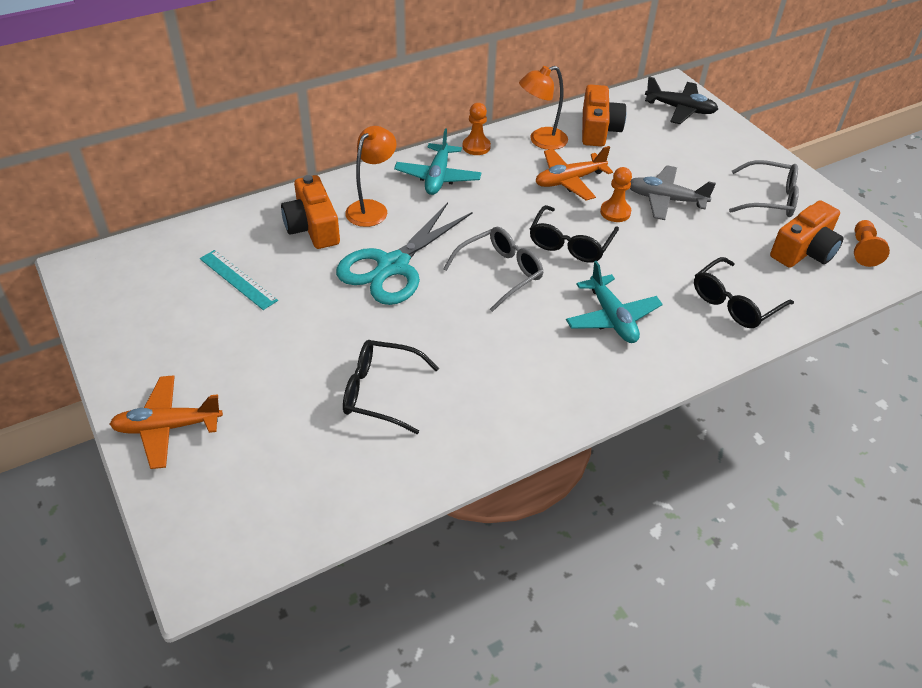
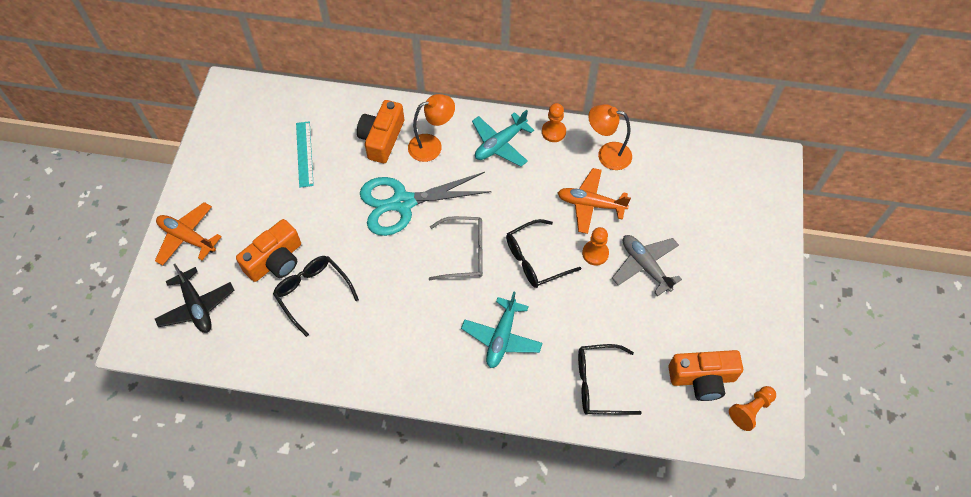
camera: 40 degrees right, 15 degrees up
(598, 129) = (663, 169): orange camera -> orange camera (275, 260)
(680, 109) = (753, 188): black plane -> black plane (196, 306)
(769, 198) = (729, 317): grey glasses -> none

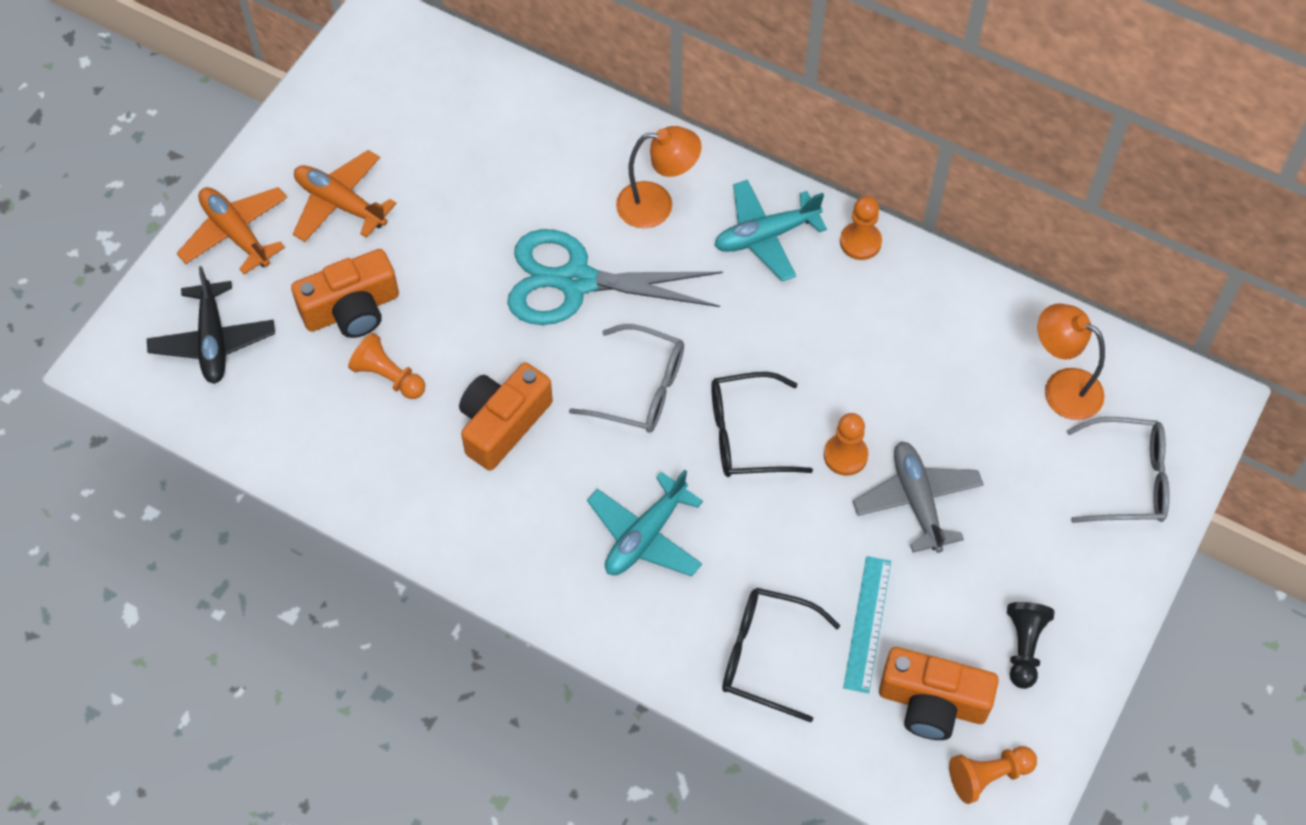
camera: 20 degrees right, 0 degrees up
(304, 154) = (455, 158): turquoise ruler -> turquoise ruler (867, 624)
(313, 293) = (388, 376): black glasses -> orange pawn
(382, 138) = (583, 170): orange camera -> orange camera (503, 424)
(590, 204) = (871, 376): orange plane -> orange plane (340, 203)
(607, 154) = (932, 305): orange lamp -> orange lamp (1062, 387)
(738, 329) = (1024, 647): none -> black pawn
(751, 217) = (1127, 479): none -> grey glasses

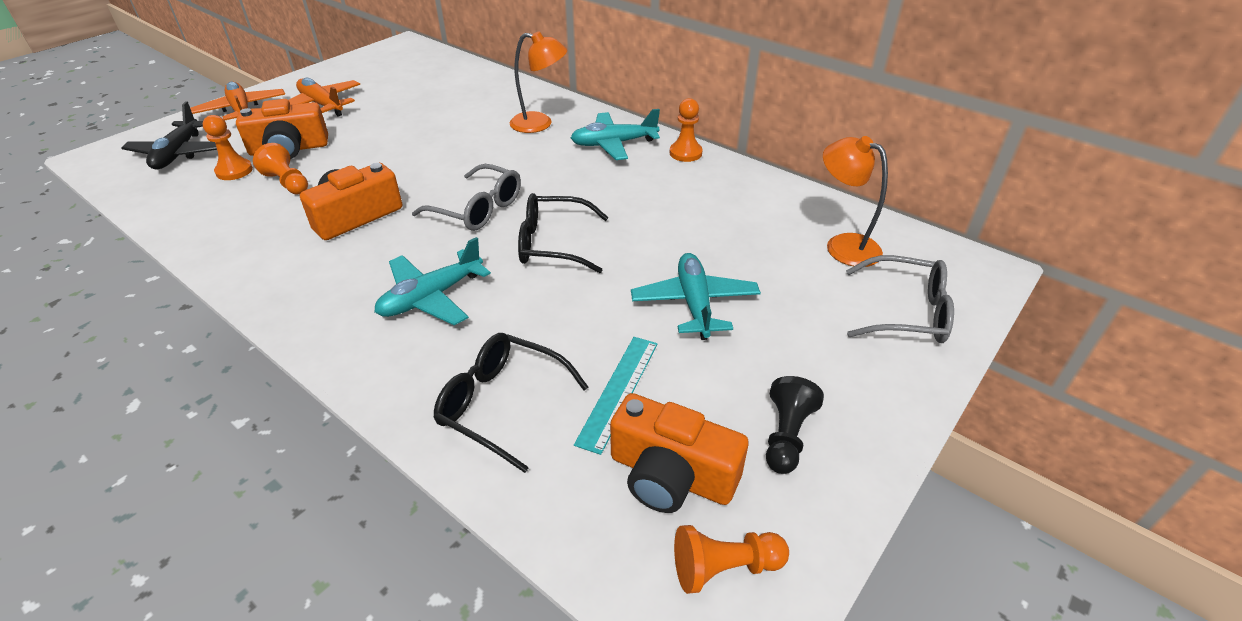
camera: 10 degrees right, 20 degrees down
(576, 281) = (461, 152): turquoise scissors -> none
(845, 455) = (636, 266): orange pawn -> orange pawn (234, 171)
(917, 501) = (694, 303): grey plane -> turquoise plane

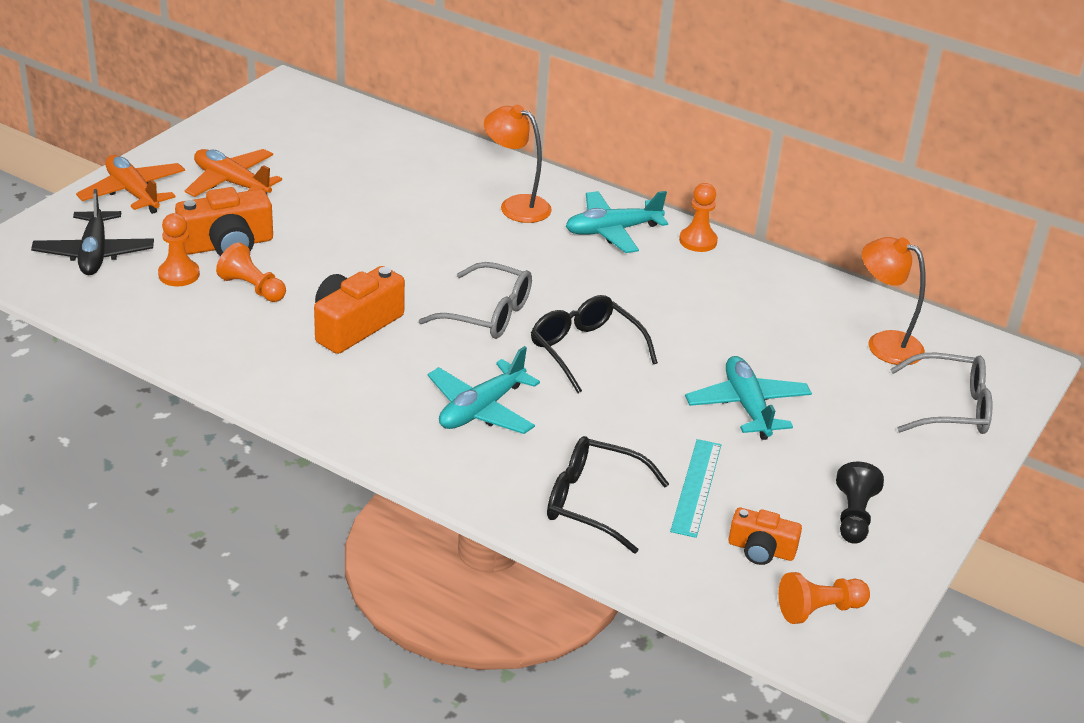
camera: 10 degrees left, 5 degrees down
(540, 124) = (516, 206): orange lamp -> orange lamp turned 150 degrees counterclockwise
(553, 244) = (585, 350): black glasses -> black glasses turned 60 degrees clockwise
(671, 475) = (761, 550): orange camera -> orange camera, size x0.60

